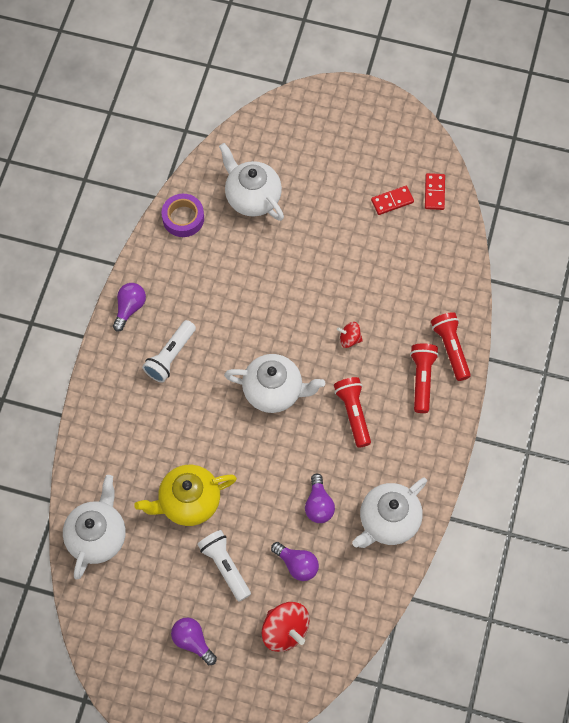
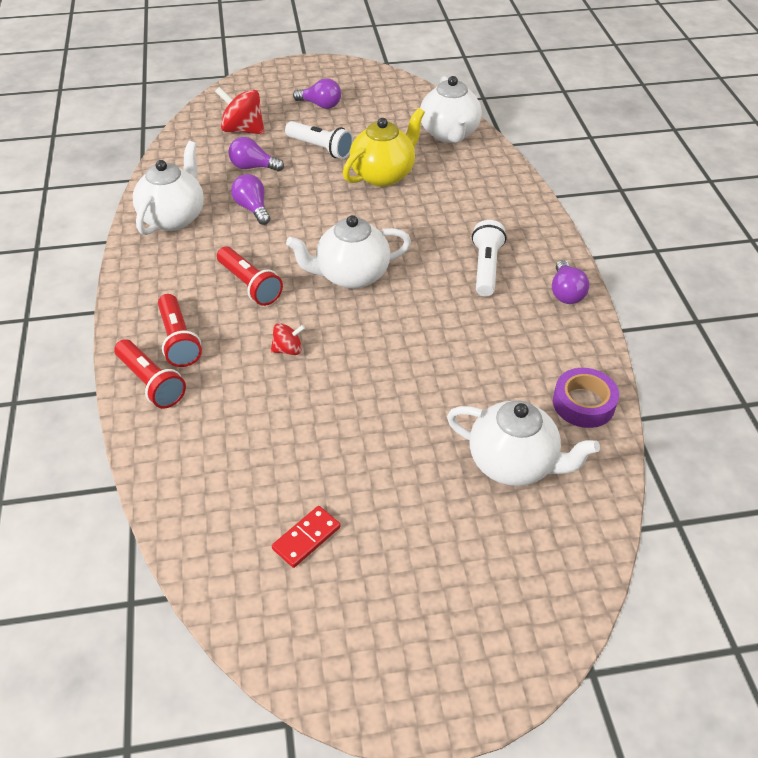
camera: 155 degrees right, 20 degrees down
(434, 192) = (243, 579): red domino -> none

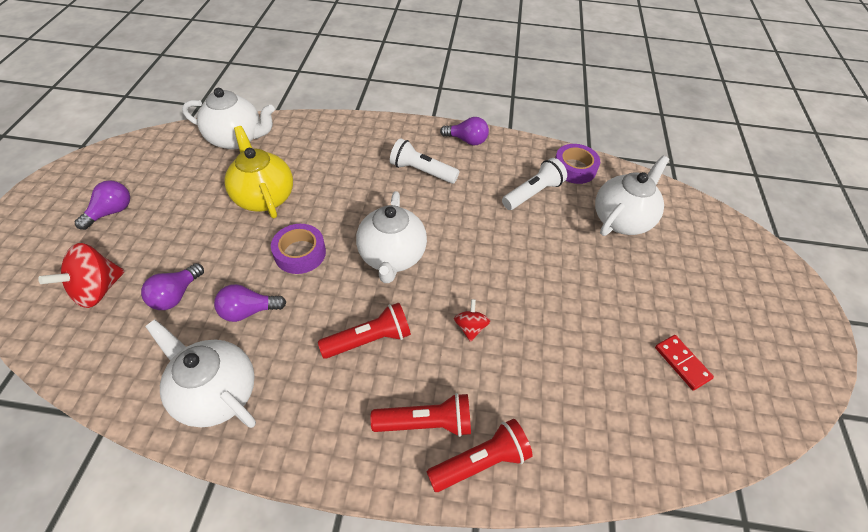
camera: 75 degrees left, 5 degrees up
(321, 148) = (188, 230): white flashlight -> white flashlight (532, 193)
(327, 217) = (300, 253): none -> purple tape

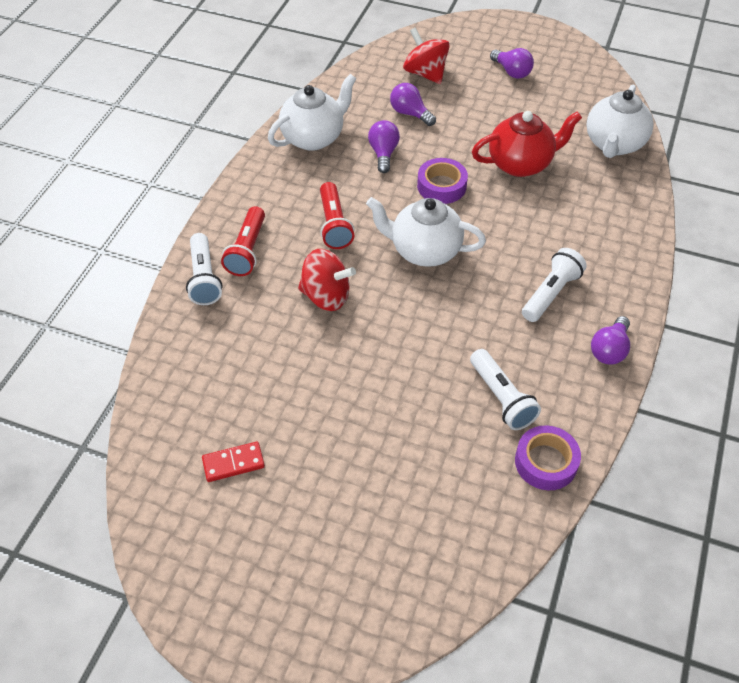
camera: 105 degrees right, 0 degrees up
(264, 197) = (521, 164): yellow teapot -> red teapot
(470, 327) = (326, 296): red spinning top -> red spinning top, size x1.80
(480, 461) = (204, 278): red flashlight -> white flashlight
(621, 219) = (442, 485): white teapot -> none

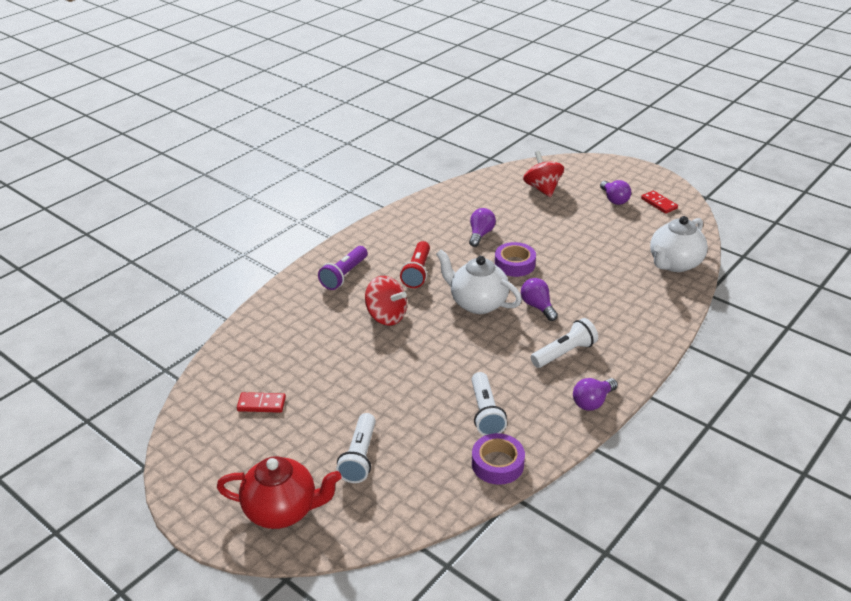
camera: 20 degrees right, 15 degrees down
(204, 278) = (304, 286): white flashlight -> white flashlight (360, 457)
(247, 250) = (344, 275): red flashlight -> purple flashlight
(313, 137) = (432, 214): white teapot -> none
(410, 113) = (516, 212): purple light bulb -> purple light bulb (537, 306)
(521, 164) = (587, 262): red teapot -> red teapot (282, 510)
(562, 67) = (659, 203): none -> red domino

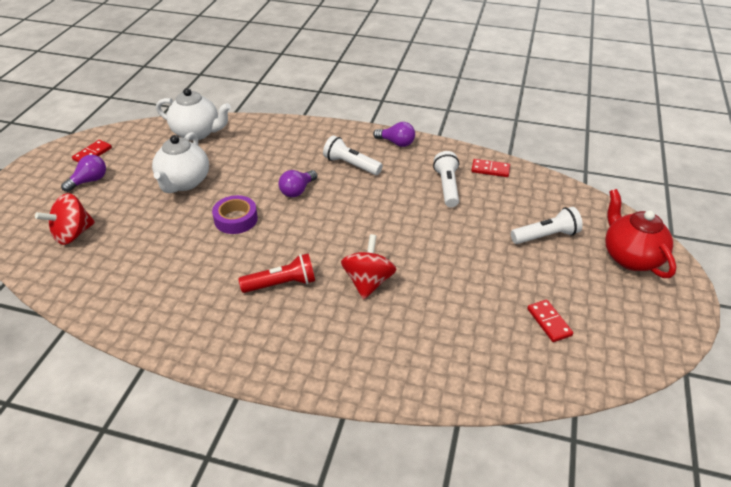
camera: 115 degrees left, 5 degrees up
(344, 275) = (317, 344): purple flashlight -> none
(477, 303) = (312, 227): white teapot -> white teapot (184, 182)
(480, 234) = (187, 257): purple light bulb -> none
(486, 413) = (447, 187): white flashlight -> white flashlight turned 60 degrees counterclockwise
(497, 464) = (490, 169): purple tape -> red domino

